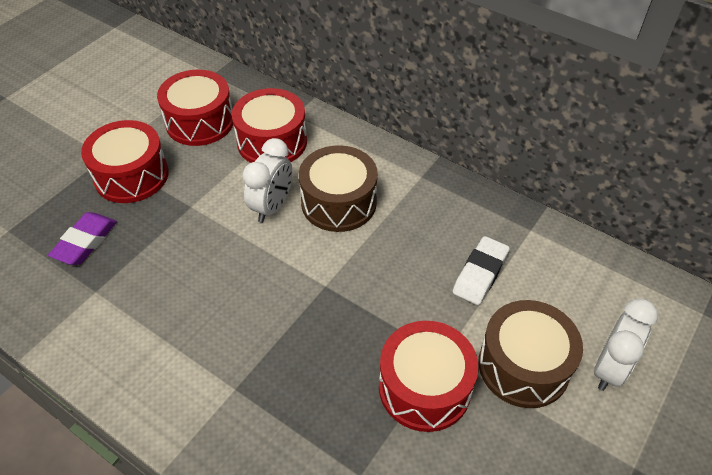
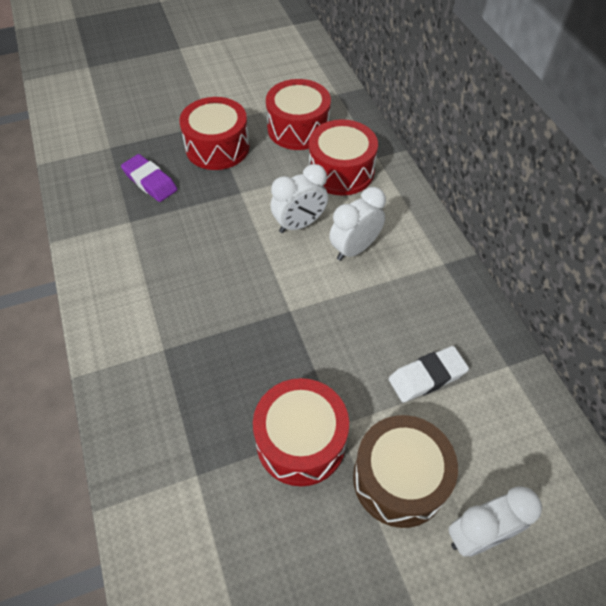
camera: 35 degrees right, 5 degrees up
(85, 242) = (150, 181): purple eraser -> purple eraser turned 75 degrees clockwise
(339, 202) = (354, 249): brown drum -> white clock

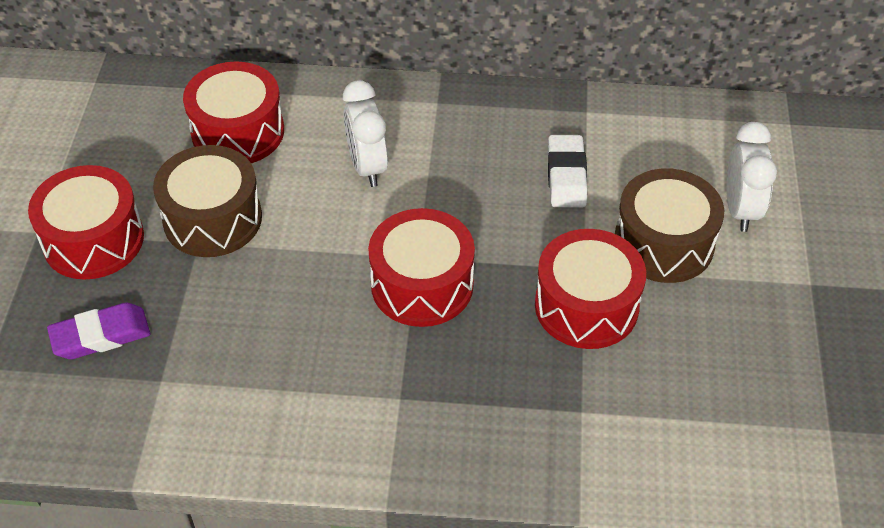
camera: 65 degrees left, 5 degrees down
(262, 191) = (212, 219): none -> brown drum
(298, 128) = (128, 144): red drum -> red drum (422, 285)
(299, 224) = (295, 202): white clock -> none

